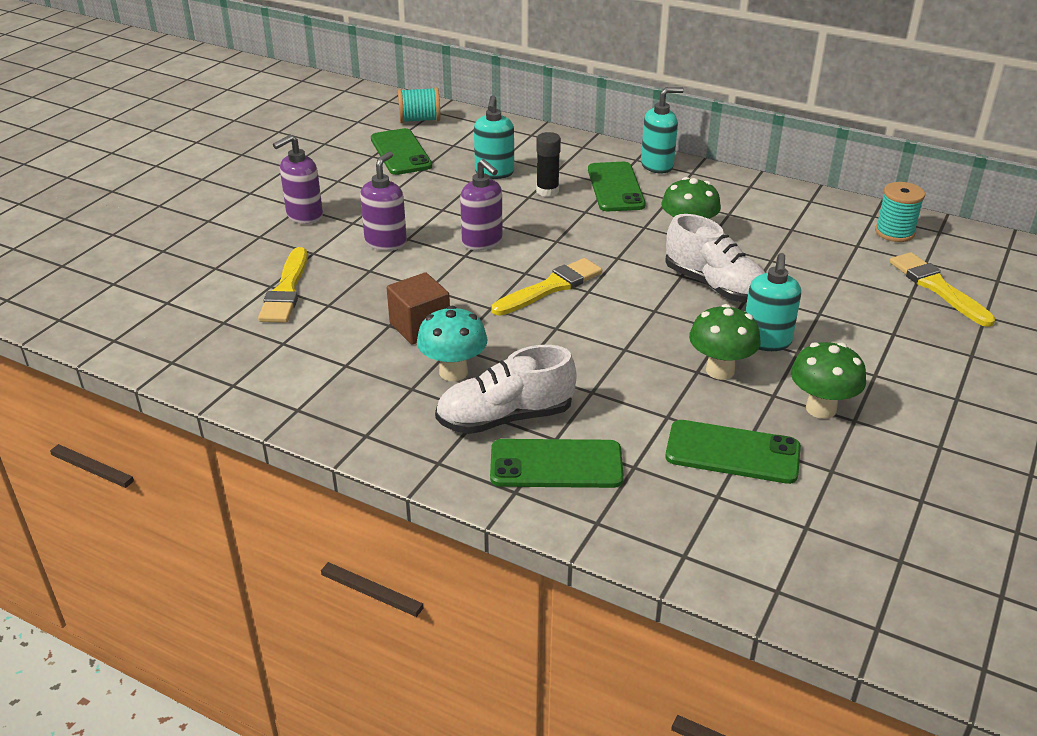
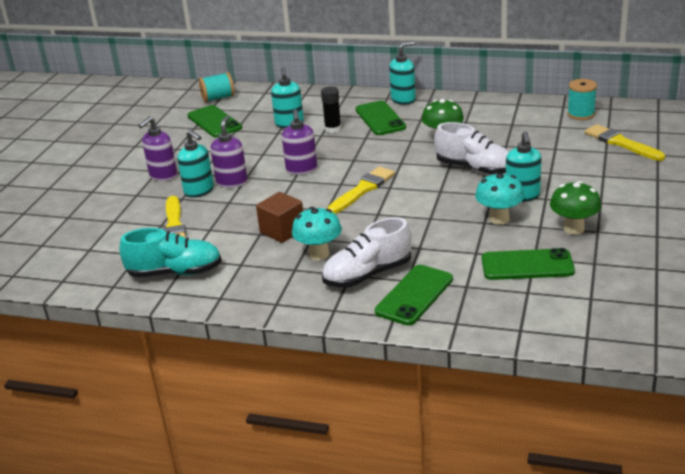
camera: 10 degrees left, 5 degrees down
(257, 359) = (175, 272): none -> turquoise shoe
(339, 246) = (199, 191): none -> turquoise soap dispenser
(482, 242) = (301, 170): purple soap dispenser -> purple soap dispenser turned 45 degrees clockwise
(556, 465) = (414, 295): green phone -> green phone turned 45 degrees counterclockwise
(720, 370) = (499, 219): green mushroom -> turquoise mushroom

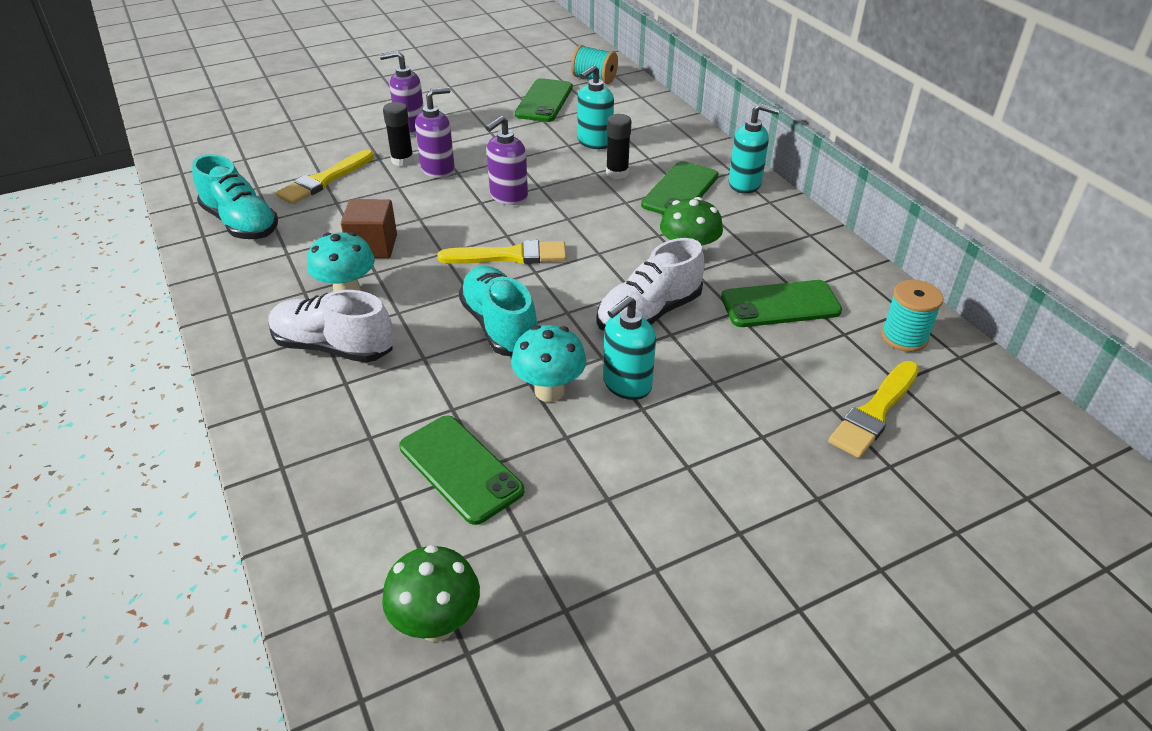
camera: 45 degrees right, 10 degrees up
(199, 191) = (402, 160): turquoise soap dispenser -> black glue stick
(414, 295) = (317, 404): green phone -> green phone (780, 305)
(424, 215) = (500, 326): none -> turquoise shoe
(474, 168) = (649, 313): white shoe -> white shoe turned 60 degrees clockwise
(573, 229) = (590, 471): green mushroom -> green mushroom (437, 624)
(621, 143) = (874, 412): yellow brush -> yellow brush turned 150 degrees counterclockwise

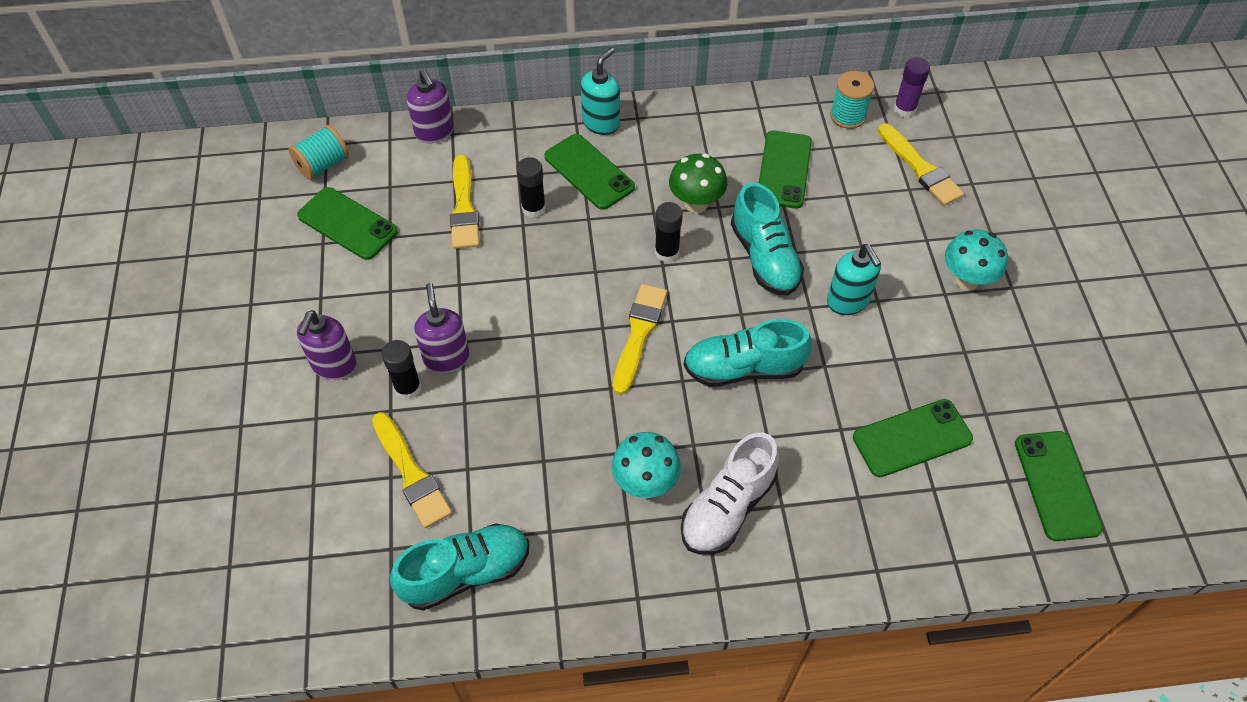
camera: 70 degrees left, 15 degrees up
(373, 246) = (572, 447): brown cube -> none
(437, 624) = (1056, 485): green mushroom -> green phone
(508, 196) = (533, 308): purple soap dispenser -> purple soap dispenser (435, 132)
(549, 391) = (840, 355): turquoise mushroom -> turquoise mushroom (966, 280)
(594, 142) = (464, 207): turquoise soap dispenser -> yellow brush
(615, 252) = (667, 252): none -> black glue stick
(649, 313) = (764, 257): white shoe -> turquoise shoe
(961, 382) = (904, 109): none -> purple glue stick

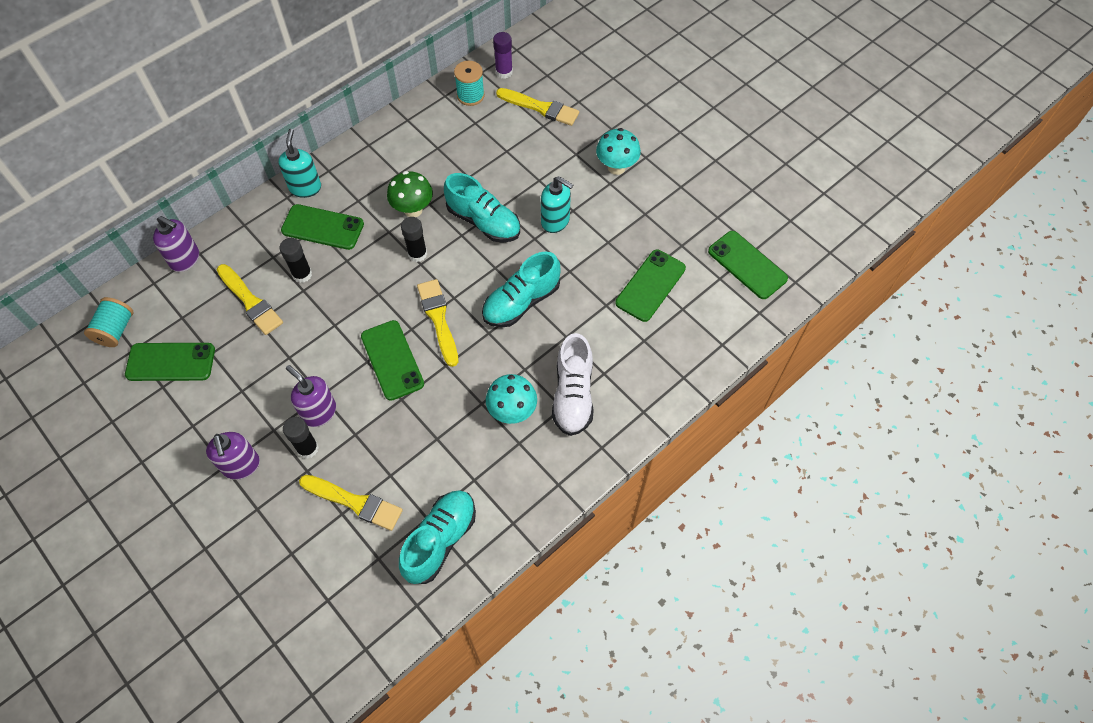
camera: 35 degrees left, 5 degrees up
(784, 170) = (455, 155): green phone -> green phone (392, 360)

